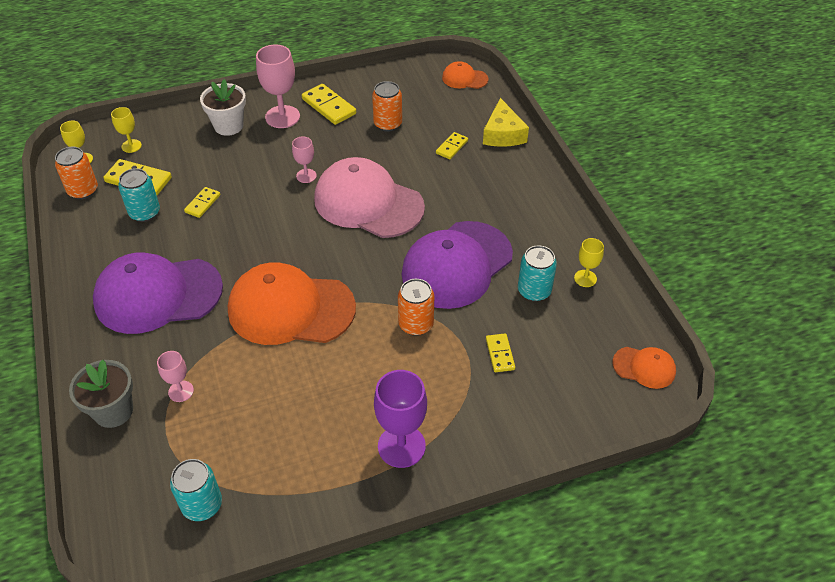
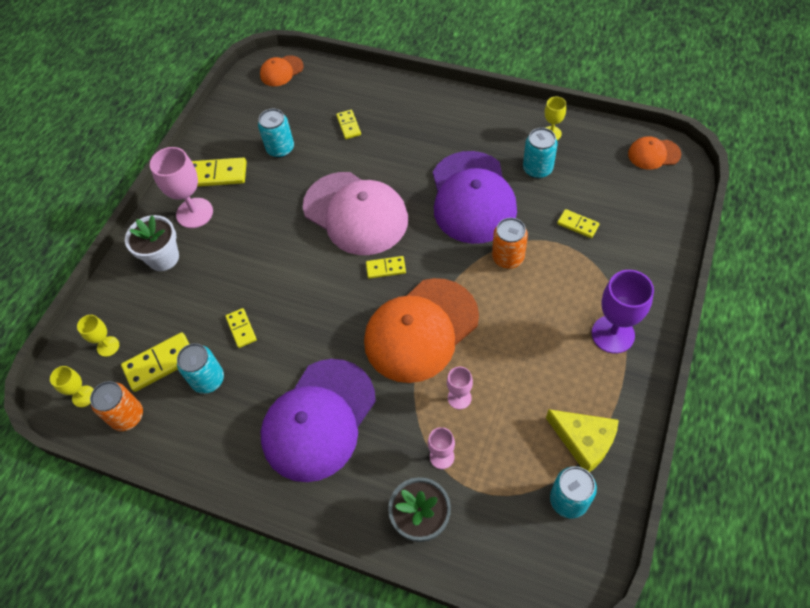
camera: 45 degrees left, 10 degrees up
(306, 176) = (283, 236): pink goblet -> pink goblet (459, 398)
(331, 252) = (386, 268): none -> yellow domino
(368, 203) = (355, 213): pink cap -> pink cap turned 120 degrees counterclockwise
(388, 124) = (280, 149): orange can -> turquoise can
(503, 134) = (366, 87): yellow cheese -> yellow cheese (584, 441)
(644, 367) = (653, 154): orange cap -> orange cap turned 150 degrees counterclockwise

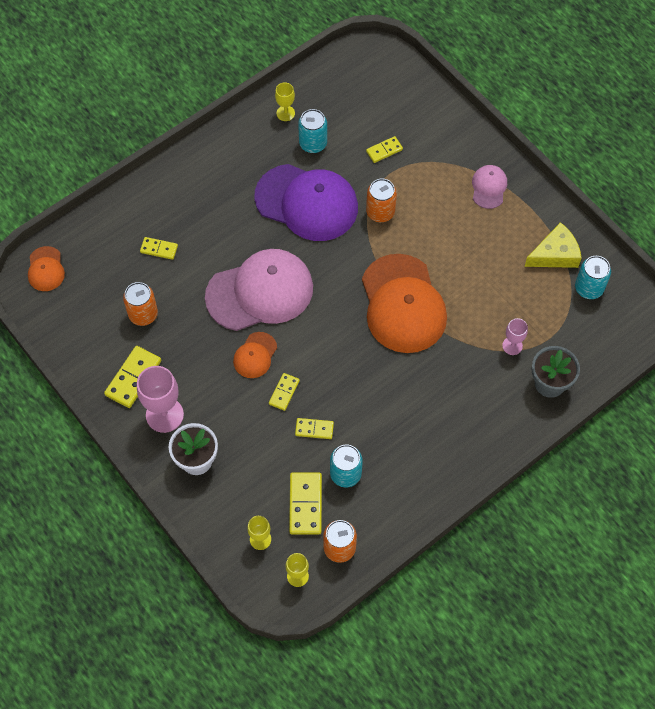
camera: 65 degrees left, 5 degrees up
(280, 149) = (143, 314): turquoise can -> orange can
(319, 419) = (432, 411): purple cap -> none
(386, 268) = (330, 298): yellow domino -> yellow domino (284, 392)
(459, 398) = (475, 310): pink goblet -> none
(613, 334) = (489, 187): purple goblet -> pink cap
(653, 154) = (357, 63): orange cap -> orange cap (255, 355)

